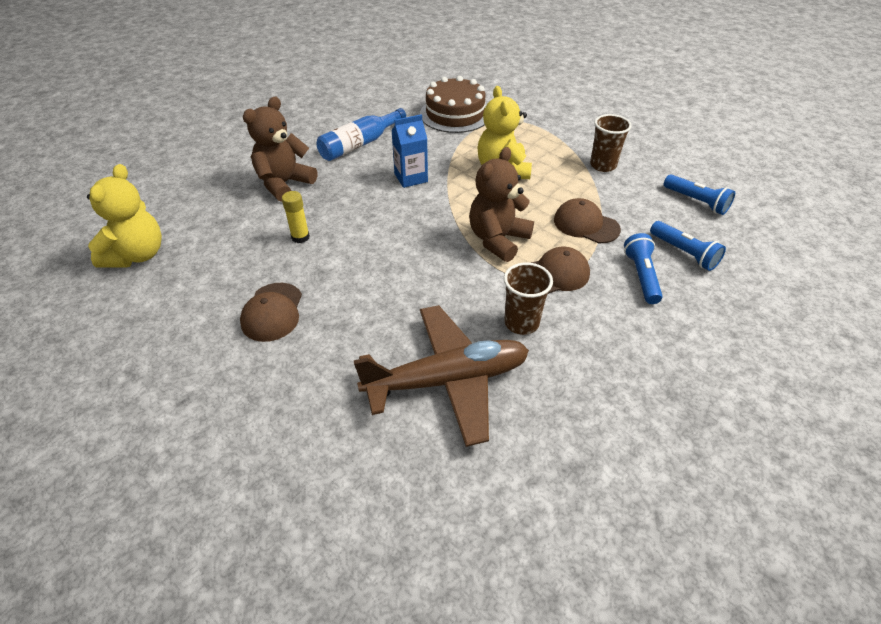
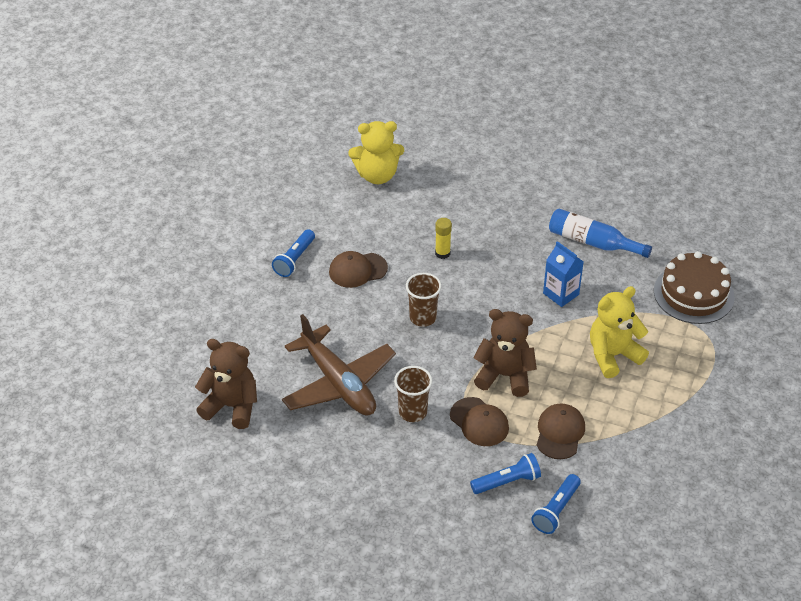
camera: 70 degrees right, 0 degrees up
(284, 184) = (504, 216): brown teddy bear -> brown teddy bear (231, 406)
(603, 165) = (669, 432): brown cup -> brown cup (423, 318)
(696, 202) = (647, 515): blue flashlight -> blue flashlight (294, 259)

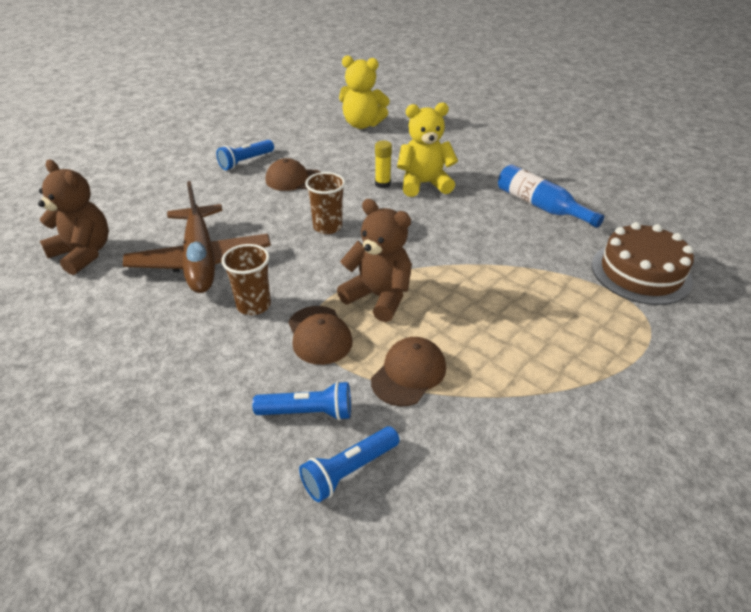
camera: 20 degrees right, 5 degrees down
(561, 294) = (484, 239): blue carton -> none
(613, 355) = (517, 308): yellow teddy bear -> yellow teddy bear (424, 184)

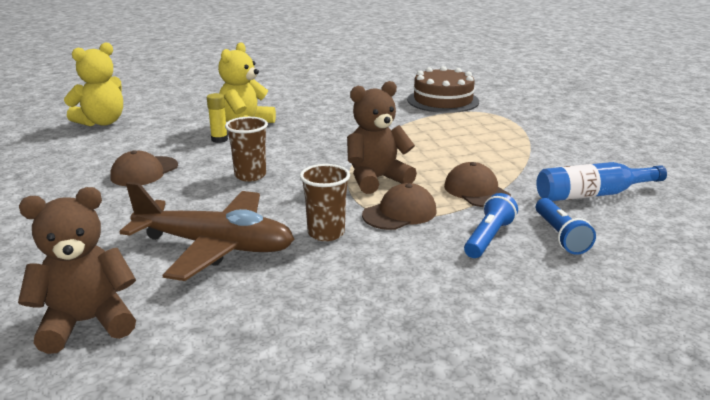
camera: 60 degrees left, 15 degrees down
(246, 161) = (61, 187): blue flashlight -> none
(319, 335) = (400, 213): brown cap -> brown cap turned 45 degrees counterclockwise
(540, 206) = (336, 102): blue bottle -> blue bottle (593, 194)

